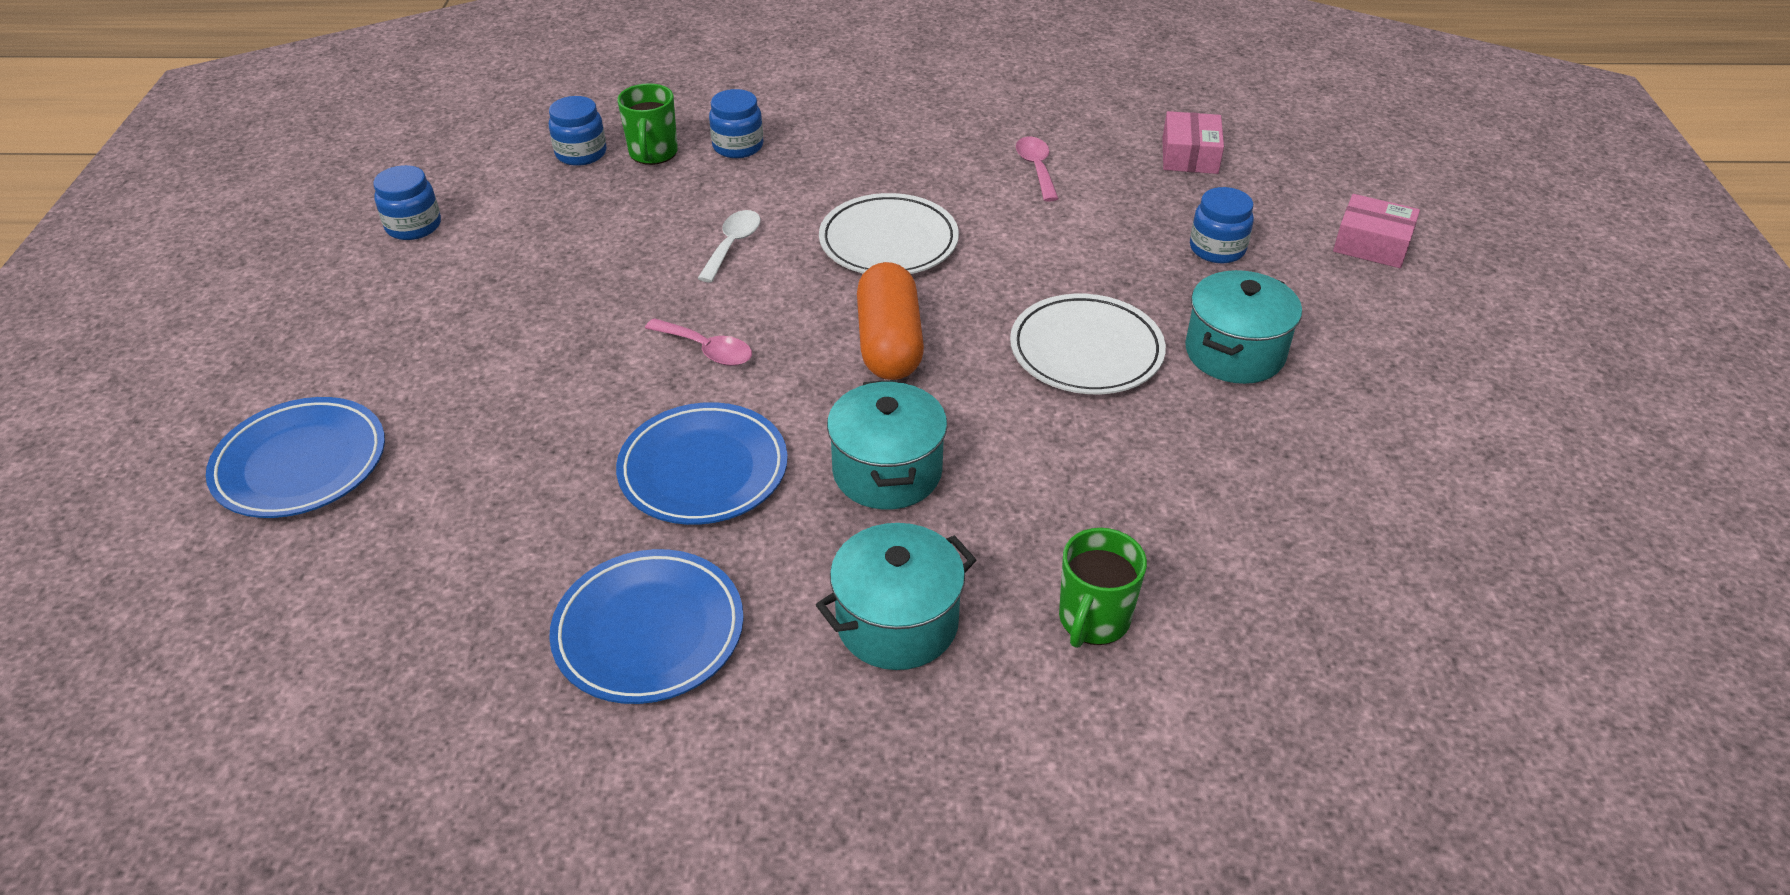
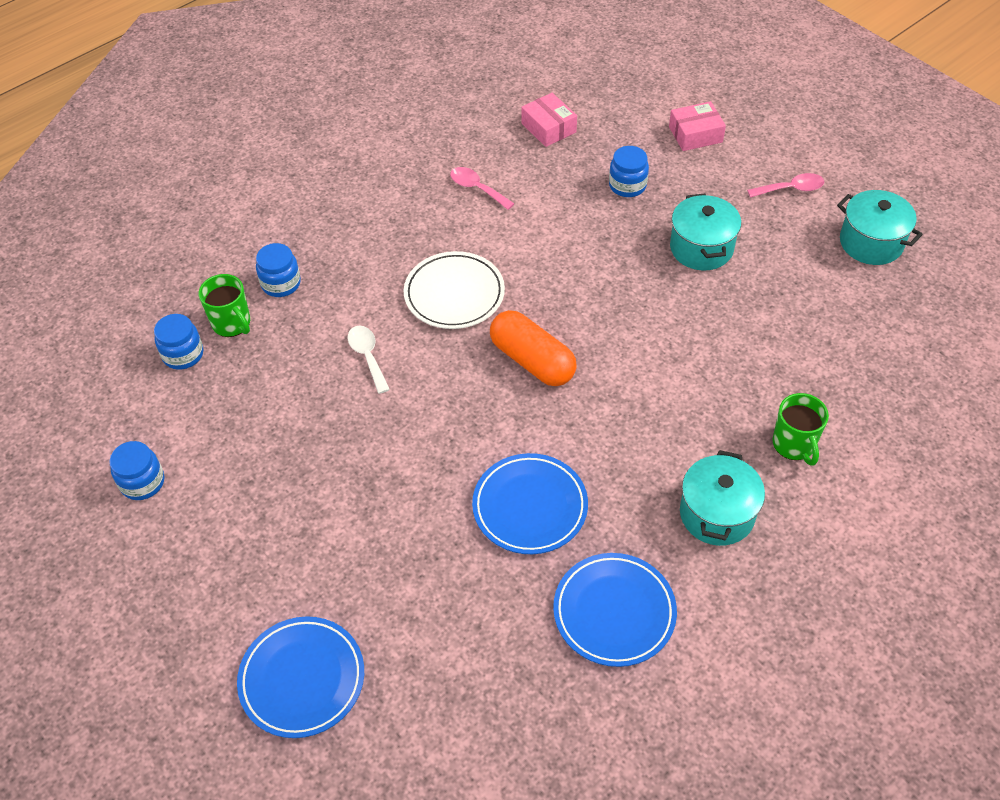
camera: 40 degrees left, 10 degrees up
(707, 350) = (441, 435): pink spoon -> pink spoon (791, 189)
(887, 472) = (620, 438): turquoise pot -> turquoise pot (871, 242)
(1086, 351) = (633, 295): white plate -> none

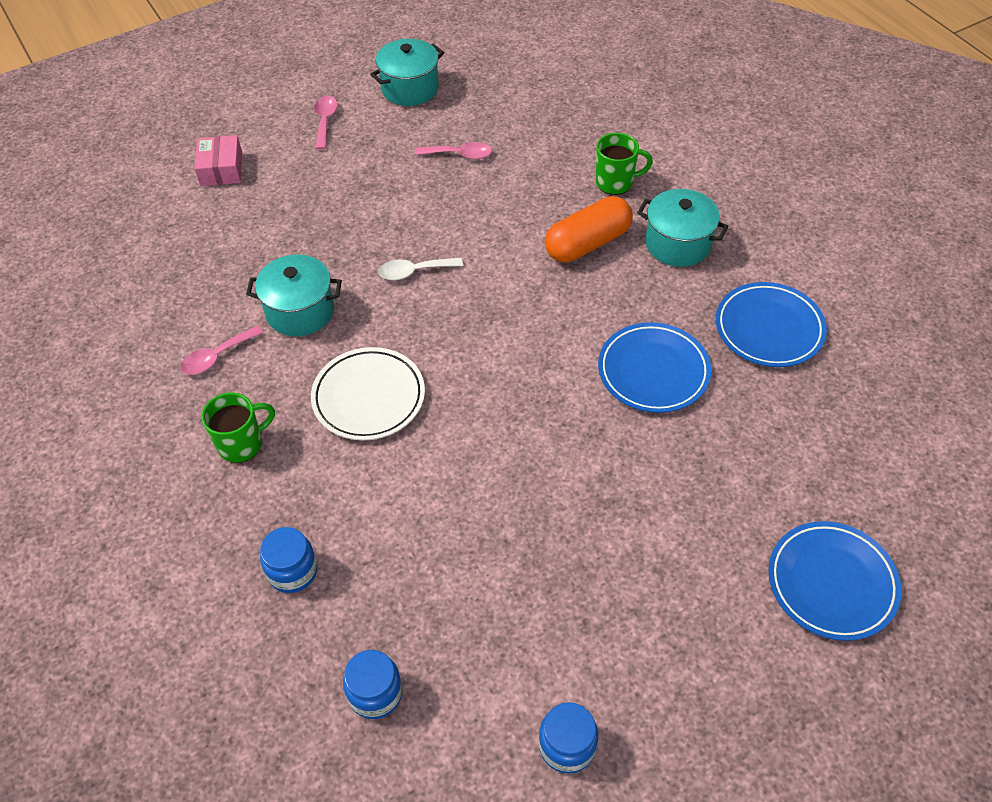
camera: 80 degrees left, 0 degrees up
(232, 324) = (341, 631): green mug -> green mug (242, 444)
(367, 356) = (434, 488): white spoon -> white spoon (414, 271)
(532, 360) = (479, 343): orange capsule -> orange capsule (587, 243)
(548, 128) = (151, 280): pink box -> none
(627, 185) = (269, 232): blue jar -> none
(701, 248) = (375, 195): turquoise pot -> turquoise pot (300, 311)
(784, 302) = (459, 155): none -> pink spoon

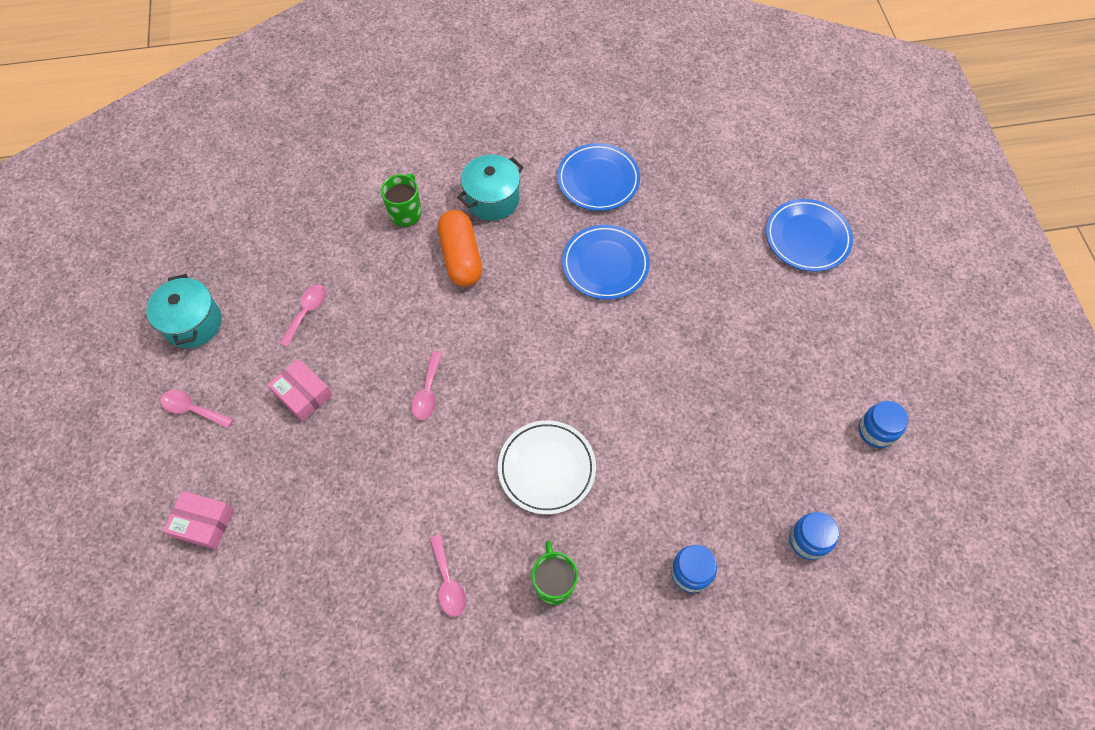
camera: 70 degrees left, 10 degrees up
(300, 311) = (428, 497): turquoise pot -> none
(371, 184) = (303, 394): none -> pink box
(414, 271) = (427, 392): white spoon -> pink spoon

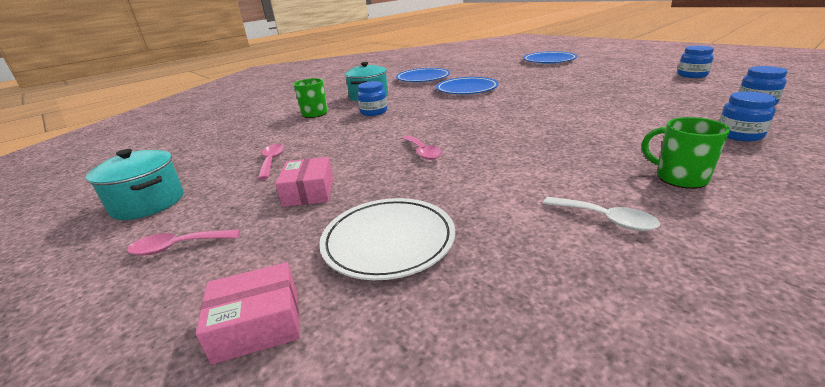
camera: 30 degrees left, 35 degrees down
(303, 394) = (309, 192): pink box -> pink box turned 75 degrees clockwise
(448, 582) = (605, 219): pink spoon -> white spoon
(461, 257) = (373, 112): orange capsule -> blue jar
(546, 468) = (564, 143): white plate -> white plate (388, 241)

